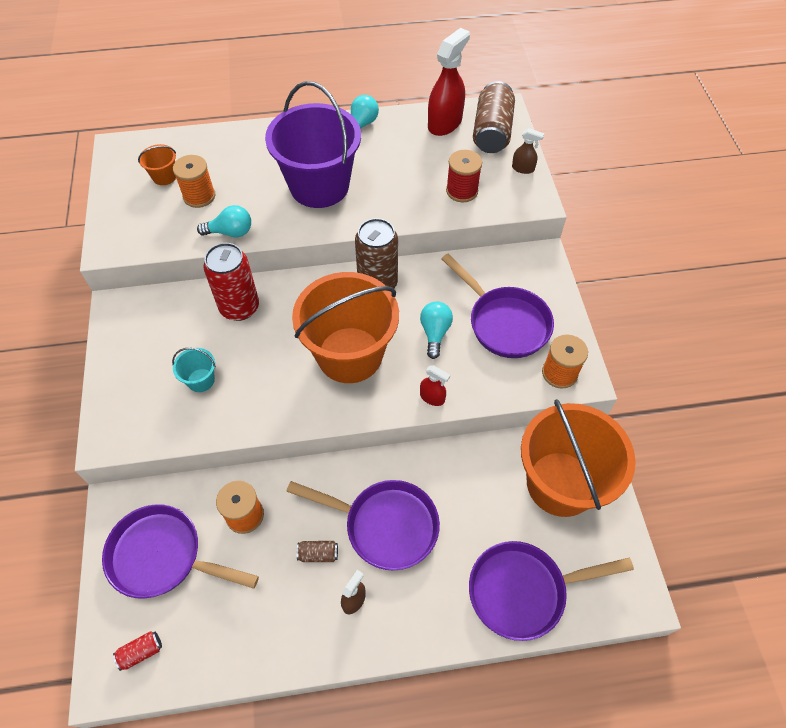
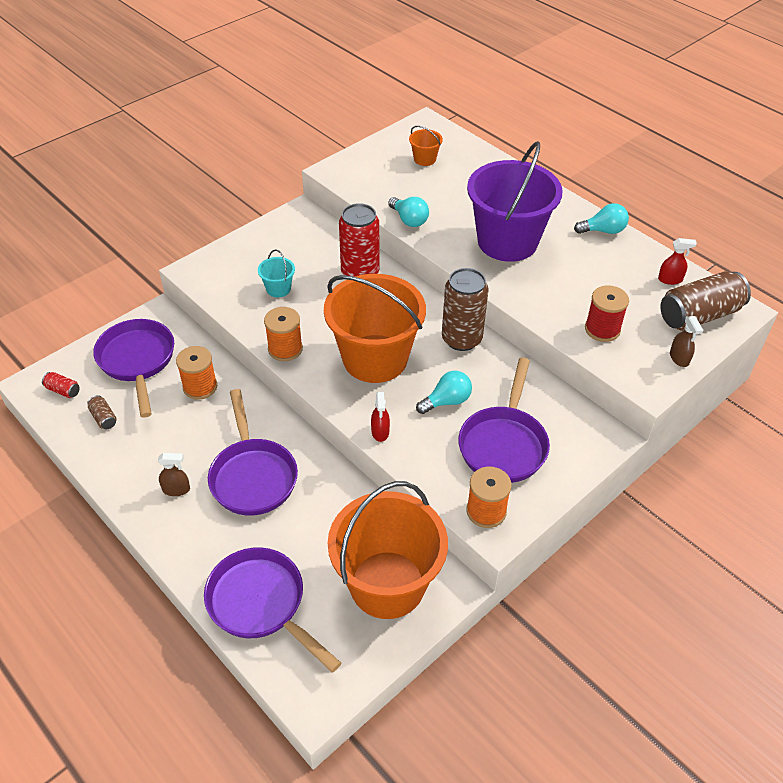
camera: 55 degrees right, 10 degrees down
(199, 196) = (425, 186): orange spool -> orange spool (285, 349)
(318, 554) = (199, 447): brown can -> brown can (103, 418)
(445, 123) = (670, 279): red spray bottle -> red spray bottle, size x0.49

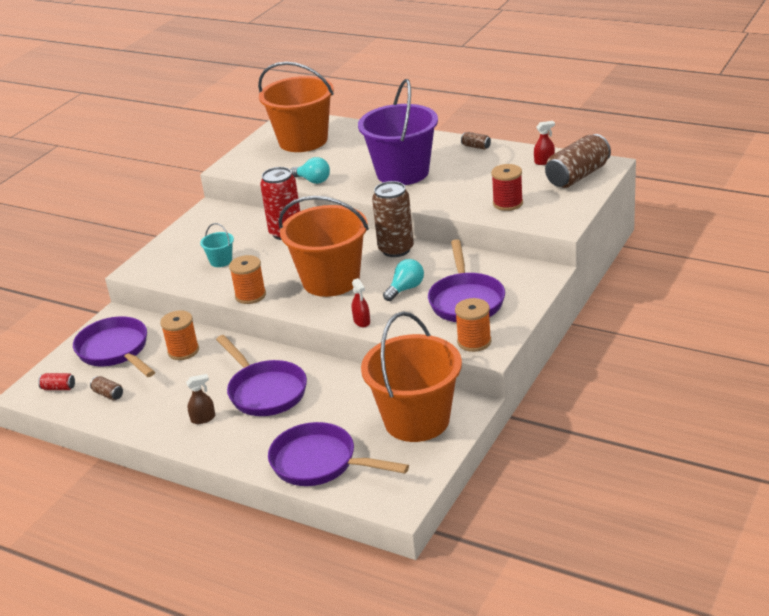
camera: 15 degrees left, 15 degrees down
(424, 159) = (303, 141): orange bucket -> orange bucket, size x2.47
(603, 231) = (476, 147): turquoise light bulb -> brown can
(679, 358) = (575, 204): brown spray bottle -> none

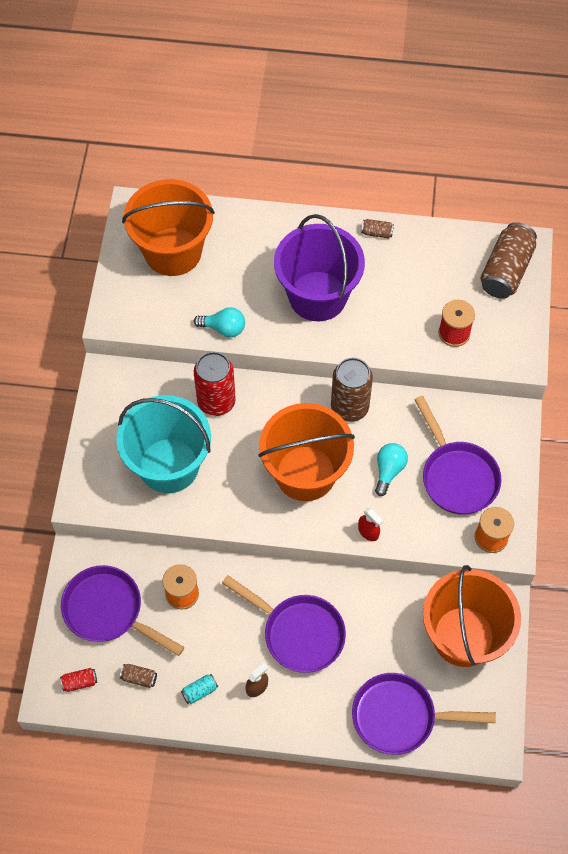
camera: 25 degrees left, 30 degrees up
(152, 412) = (200, 691): none -> turquoise can
(221, 261) = (169, 465): turquoise bucket -> turquoise bucket, size x2.47
(250, 295) = (232, 516): orange spool -> none
(544, 161) = (461, 249): red spray bottle -> none

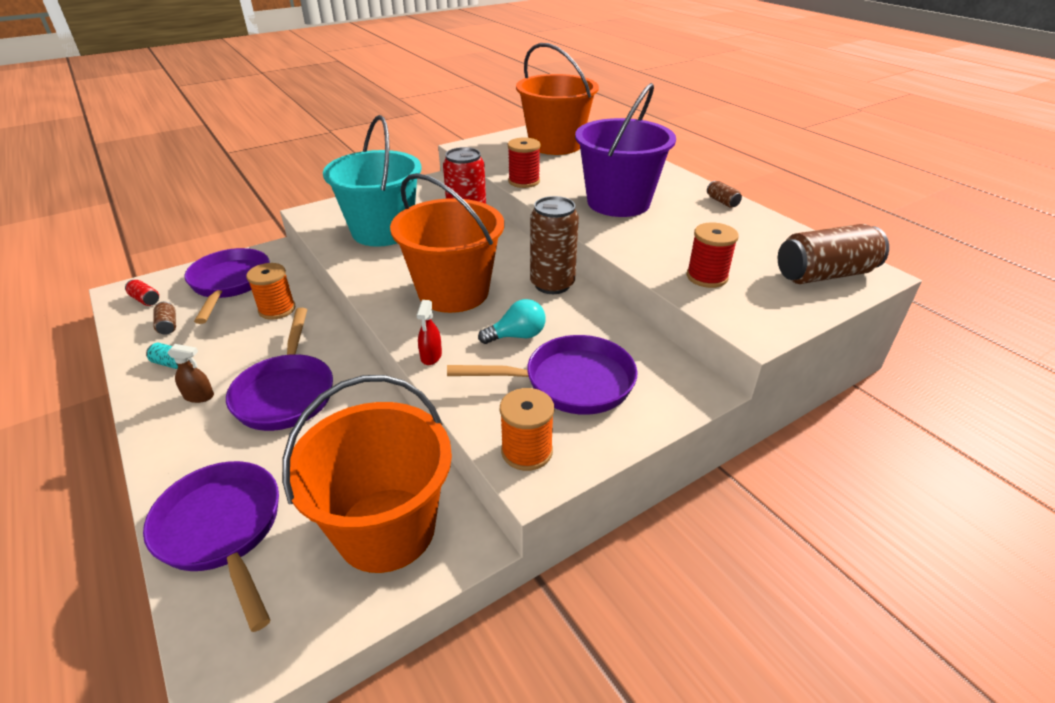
camera: 50 degrees right, 25 degrees down
(223, 328) = (524, 181): turquoise light bulb -> red spool
(456, 476) = (570, 383): purple pan -> purple pan turned 120 degrees counterclockwise

